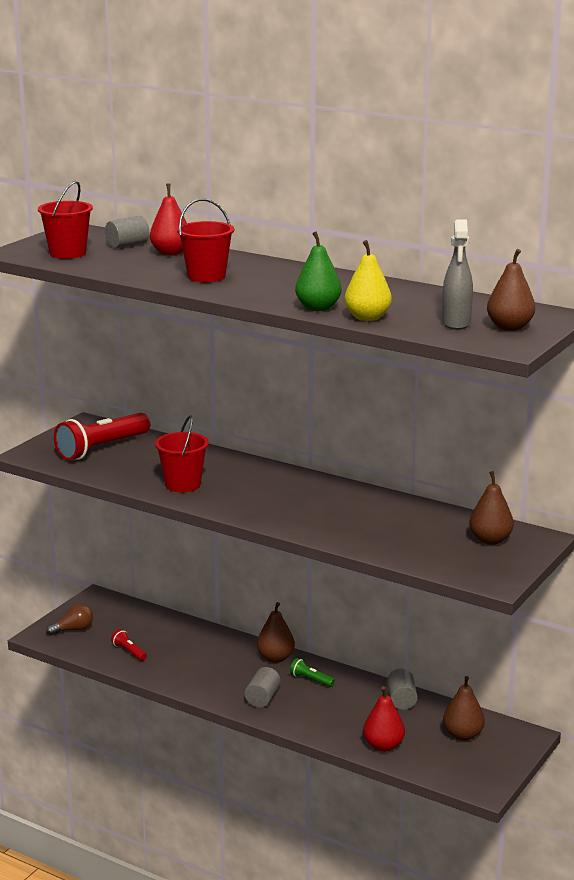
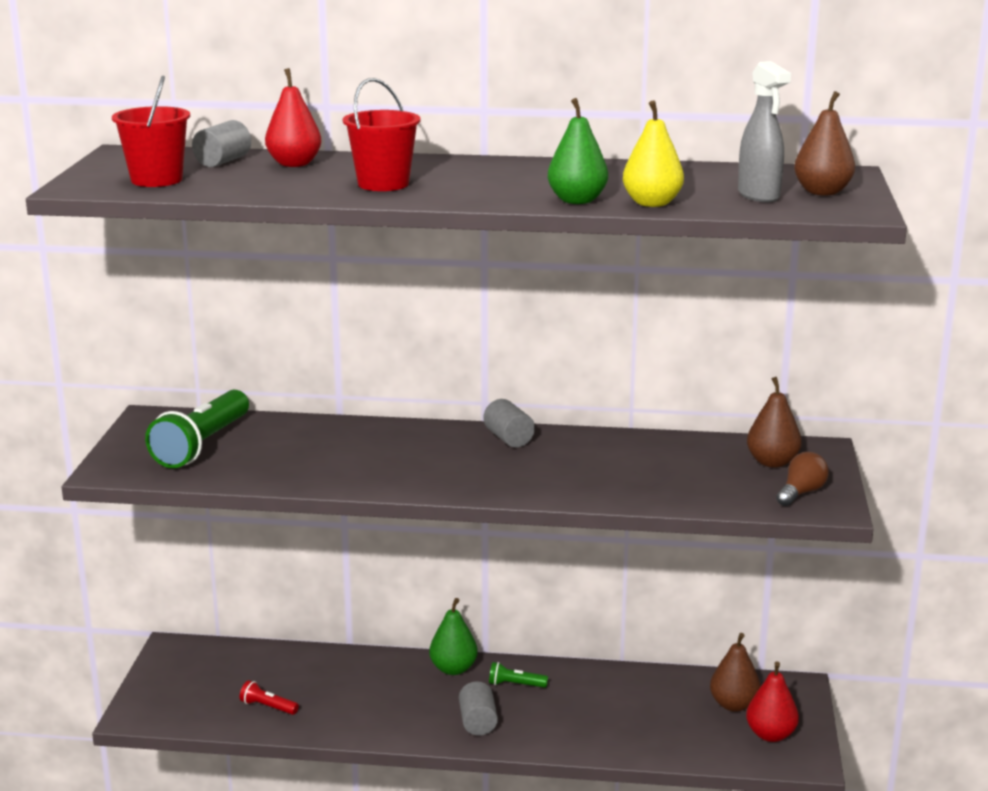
camera: 25 degrees left, 0 degrees up
(73, 629) = (173, 697): brown light bulb -> brown light bulb (801, 493)
(102, 448) = (202, 445): red flashlight -> green flashlight
(183, 484) = (353, 470): red bucket -> none
(275, 658) = (453, 669): brown pear -> green pear
(383, 746) = (660, 742): red pear -> red pear (770, 735)
(401, 700) = (635, 682): grey cylinder -> grey cylinder (508, 438)

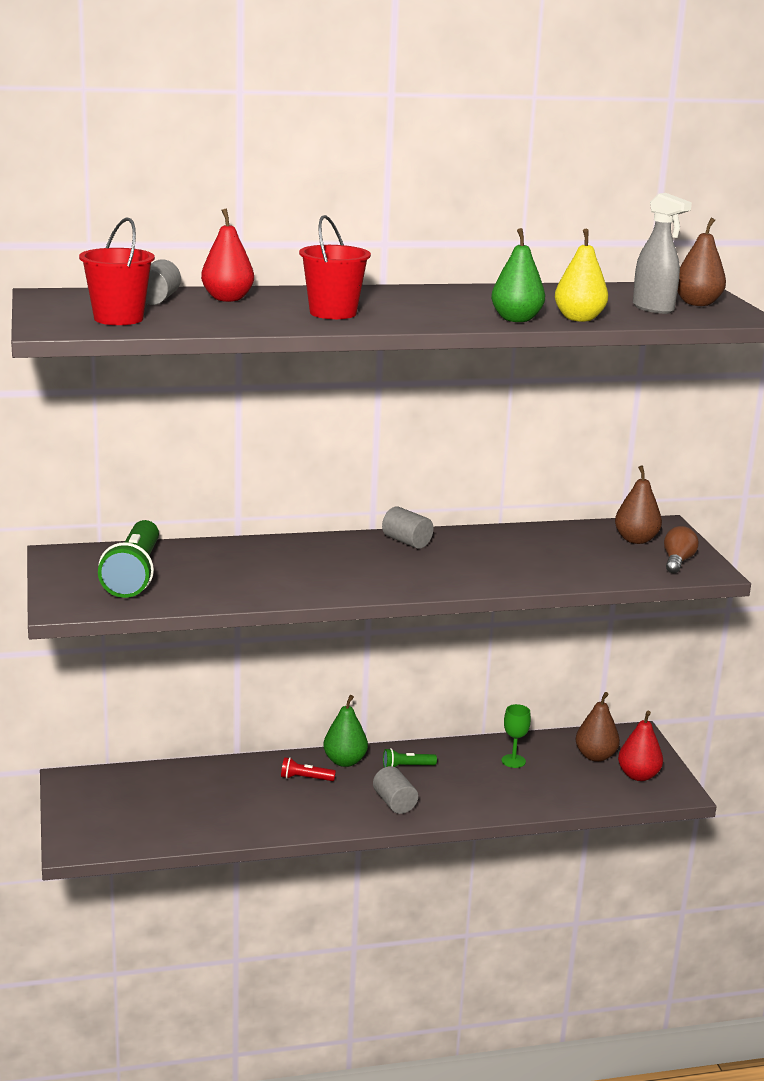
camera: 20 degrees left, 0 degrees up
(268, 707) = (197, 819): red flashlight -> red flashlight (305, 778)
(636, 696) = (513, 761): none -> green goblet

